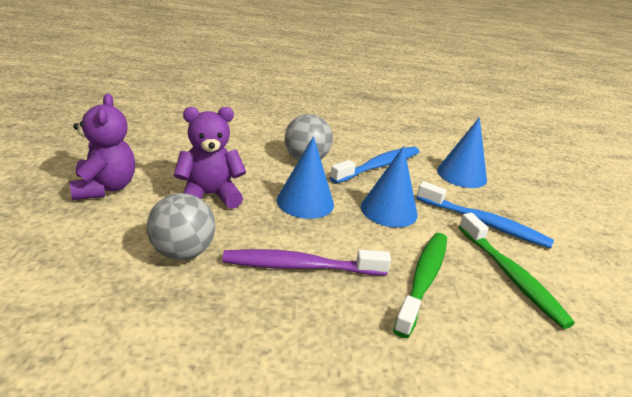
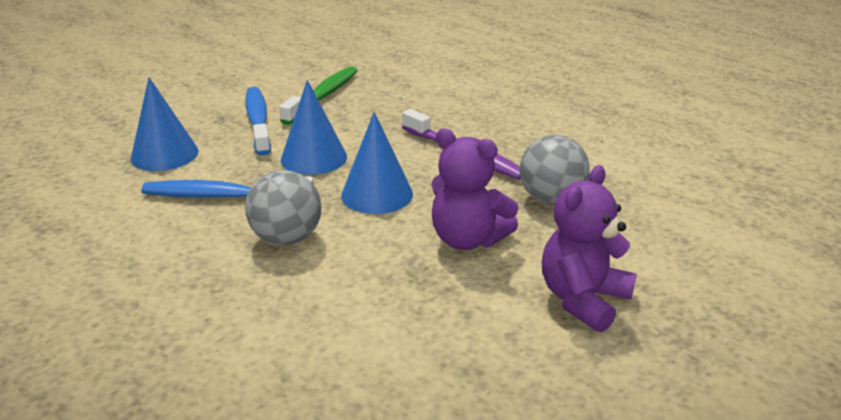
camera: 130 degrees left, 0 degrees up
(423, 280) = (388, 116): green toothbrush -> none

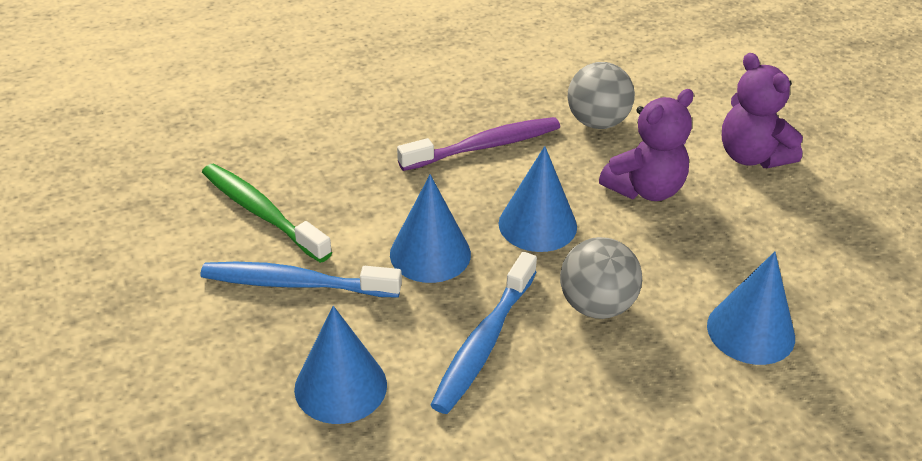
camera: 70 degrees left, 10 degrees up
(288, 331) = (750, 331): none -> blue cone

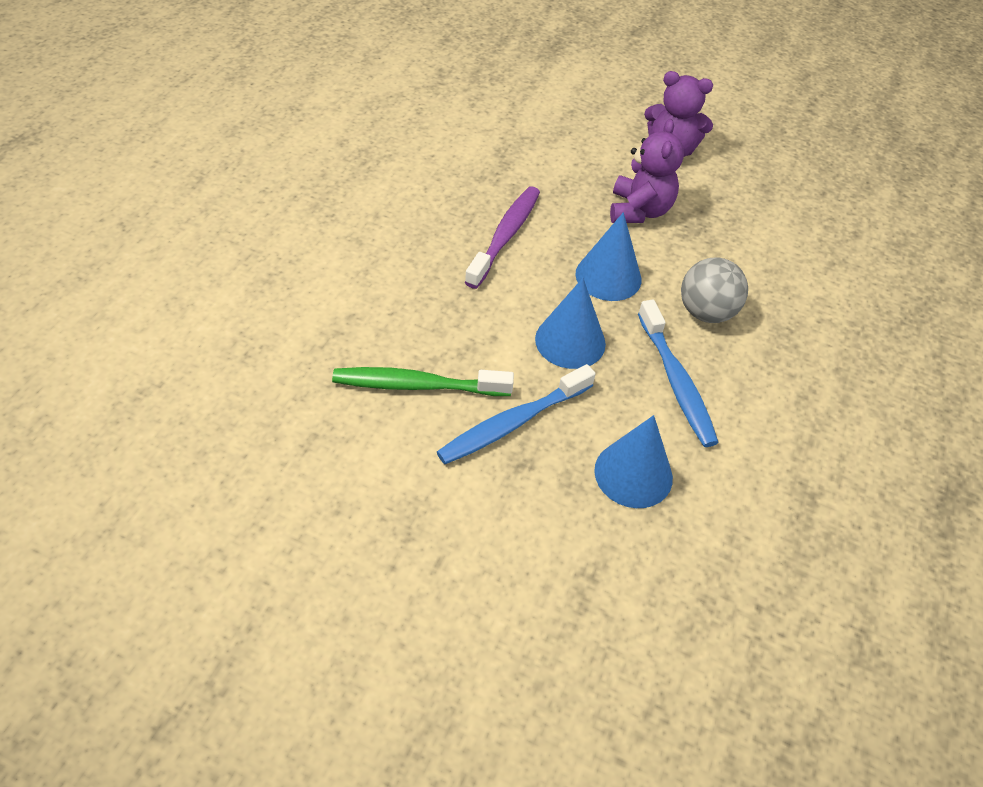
camera: 45 degrees left, 10 degrees up
(597, 122) = (554, 175): grey ball -> none
(750, 331) = (798, 275): blue cone -> none

